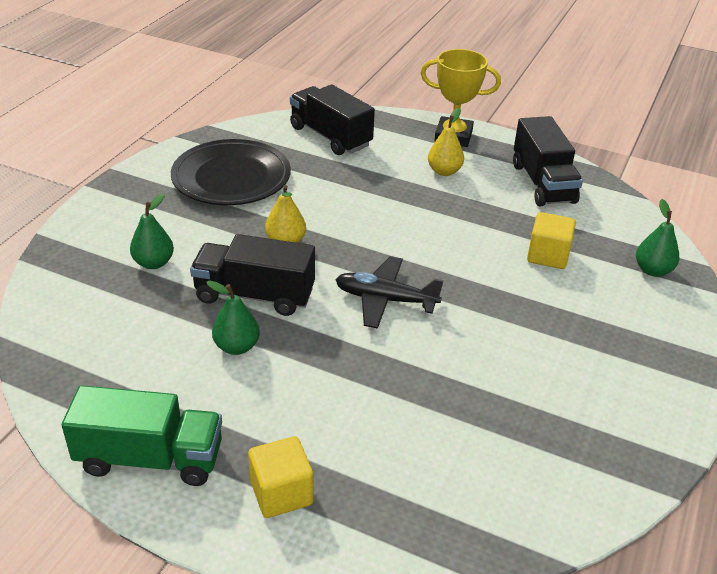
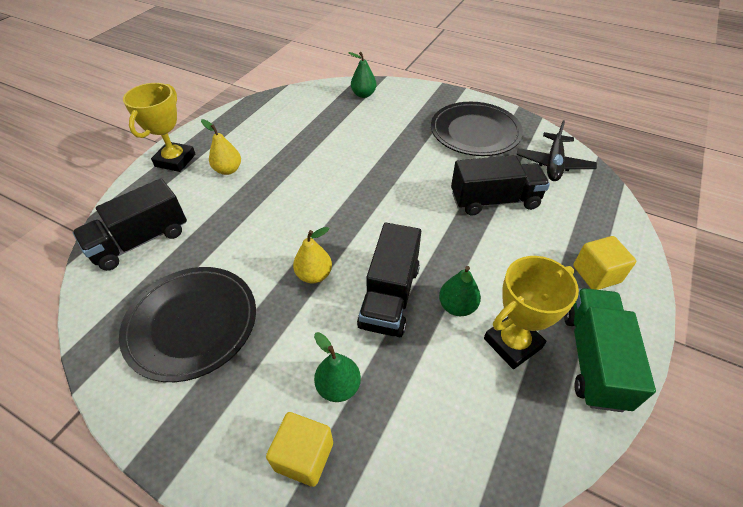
camera: 85 degrees left, 10 degrees up
(182, 388) = (512, 343): none -> yellow trophy
(385, 300) = (394, 213): black plane -> black plane (553, 164)
(543, 183) = (259, 123): black truck -> black truck (494, 200)
(548, 255) = (346, 132): yellow cube -> yellow cube (304, 456)
(592, 394) = (475, 132): none -> black plate

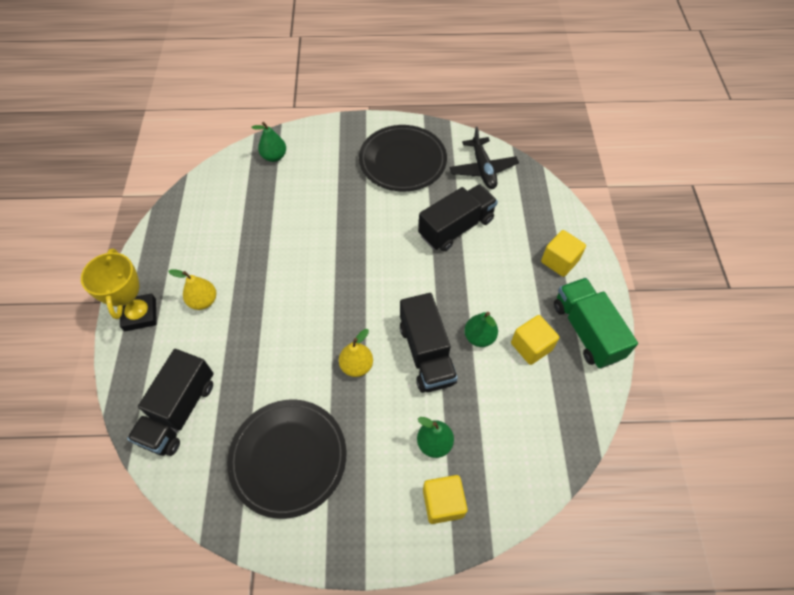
camera: 30 degrees left, 10 degrees up
(512, 343) = (531, 346): yellow trophy -> yellow cube

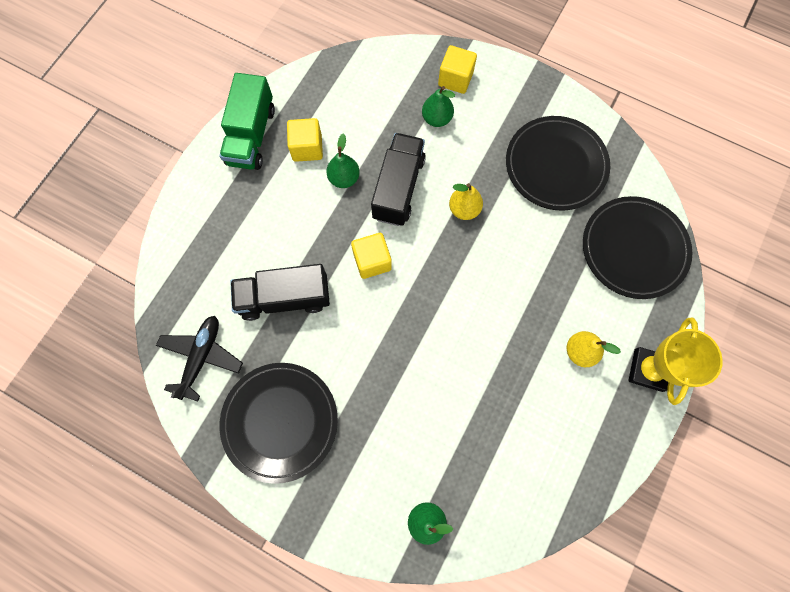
camera: 150 degrees left, 15 degrees up
(179, 411) = (634, 249): black truck -> black plate
(559, 261) = (217, 207): yellow cube -> yellow cube (372, 261)

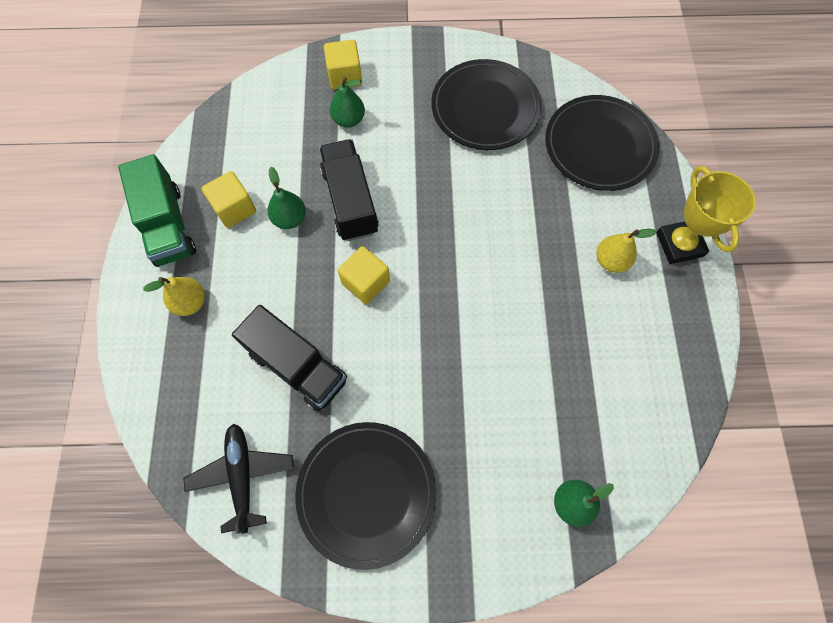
camera: 30 degrees left, 5 degrees down
(285, 298) = (297, 366): black truck -> black truck turned 105 degrees counterclockwise
(464, 209) = (425, 189): yellow pear -> yellow pear (190, 302)

